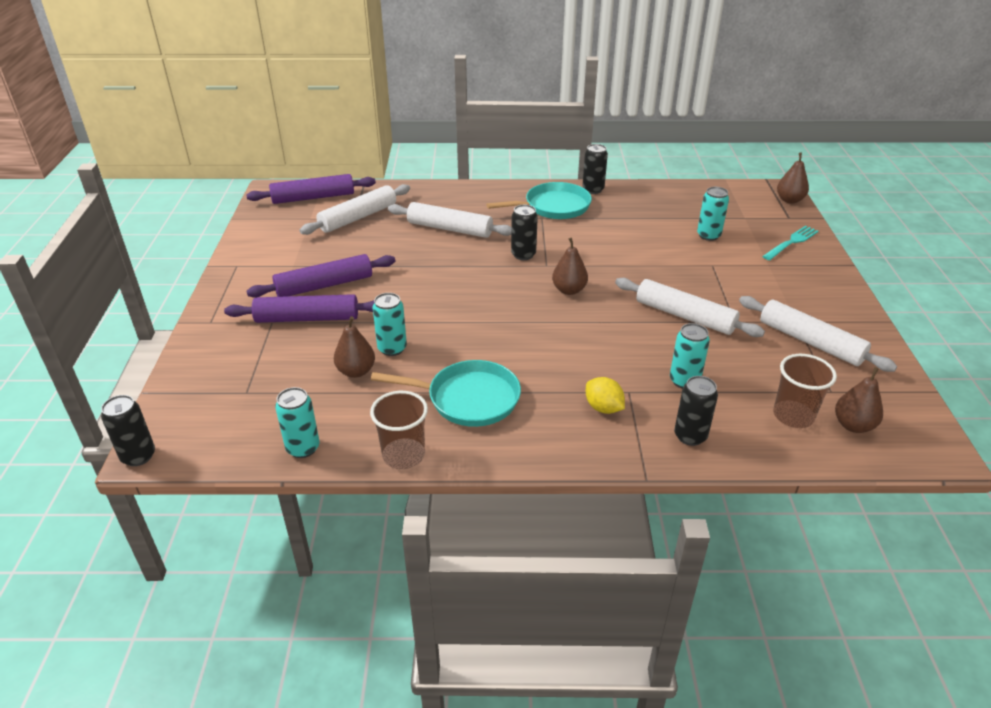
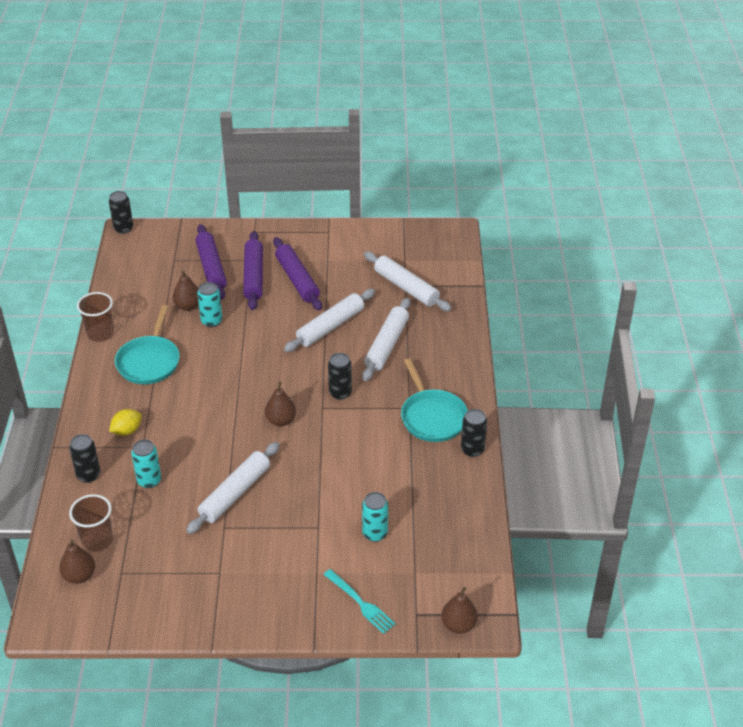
camera: 90 degrees right, 5 degrees up
(303, 448) = (116, 291): turquoise can -> none
(313, 197) = (442, 257): purple rolling pin -> purple rolling pin (211, 267)
(810, 342) = (187, 575): white rolling pin -> white rolling pin (330, 326)

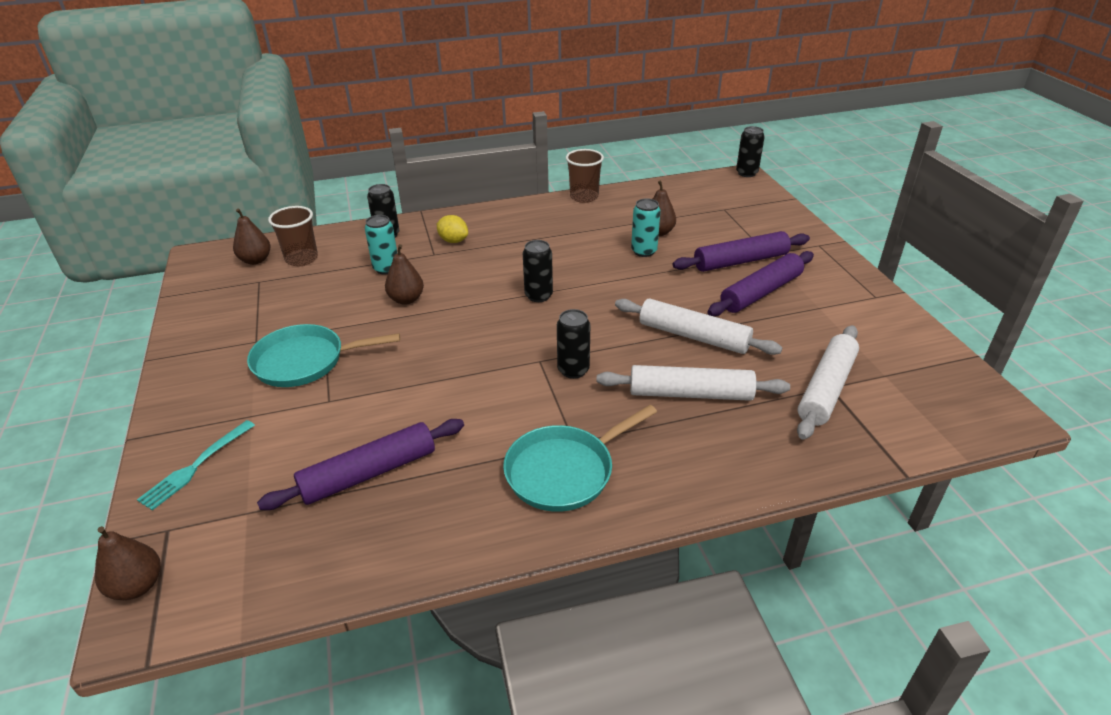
camera: 75 degrees right, 5 degrees down
(149, 361) = (559, 230): turquoise pan -> turquoise pan (305, 361)
(211, 267) = (731, 232): purple rolling pin -> purple rolling pin (369, 473)
(235, 493) = (376, 325): white rolling pin -> none
(281, 420) = (504, 333): brown pear -> brown pear (406, 299)
(375, 533) = (320, 455): turquoise can -> none
(472, 450) = (509, 534): black can -> black can (538, 296)

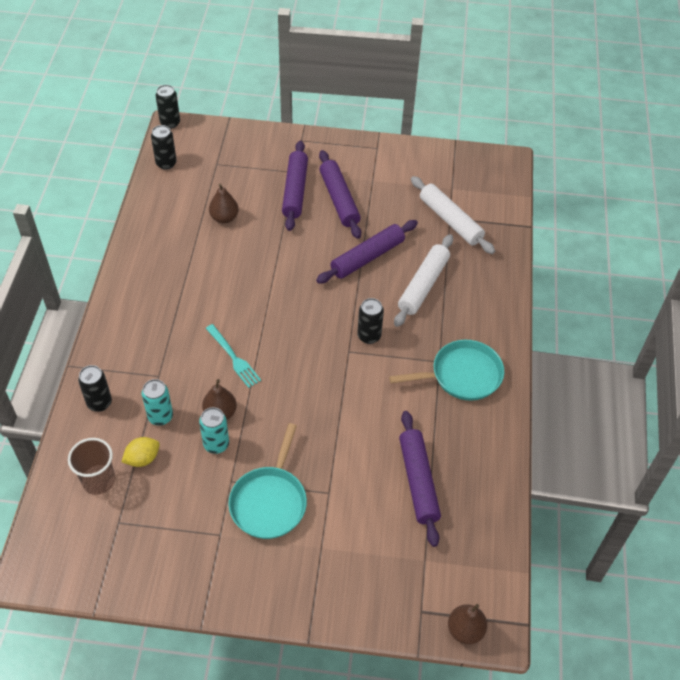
camera: 70 degrees left, 15 degrees up
(196, 466) = (363, 590): turquoise fork -> turquoise fork (233, 357)
(256, 260) = (75, 521): brown pear -> none
(453, 241) = (145, 355): yellow lemon -> yellow lemon (142, 459)
(538, 296) = (267, 324): black can -> black can (166, 163)
(564, 471) = (462, 375): turquoise pan -> turquoise pan turned 90 degrees counterclockwise
(584, 197) = (132, 240): brown cup -> none
(644, 251) = (246, 238): turquoise can -> turquoise can (216, 444)
(693, 336) = (367, 257): white rolling pin -> purple rolling pin

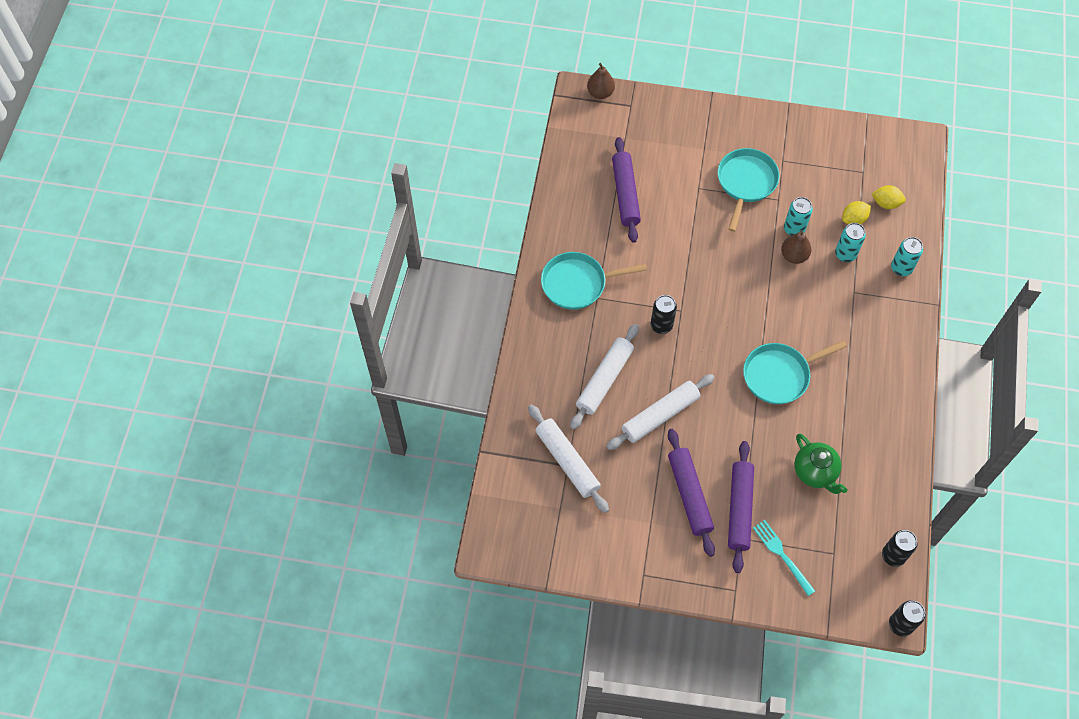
camera: 175 degrees left, 10 degrees up
(98, 480) = (886, 203): brown cup -> yellow lemon
(99, 403) = (901, 268): black can -> turquoise can
(224, 218) = (815, 472): brown pear -> green teapot
(233, 357) = (787, 307): turquoise fork -> turquoise fork (782, 555)
(249, 294) = (779, 375): none -> turquoise pan
(367, 257) = (660, 415): purple rolling pin -> white rolling pin

